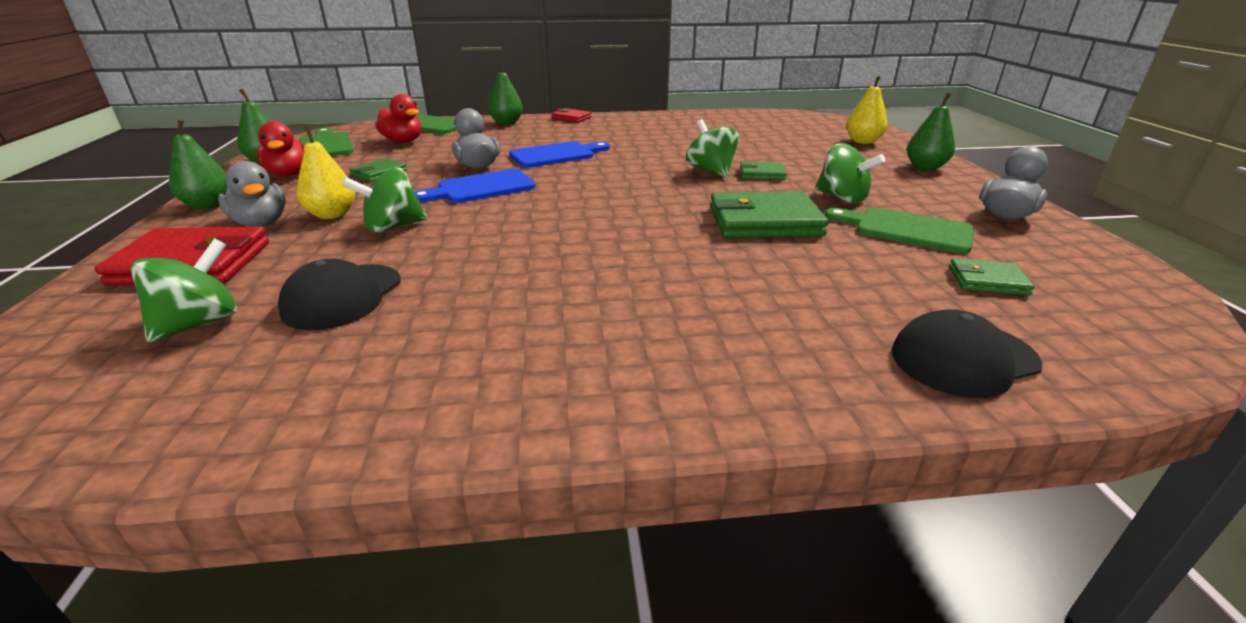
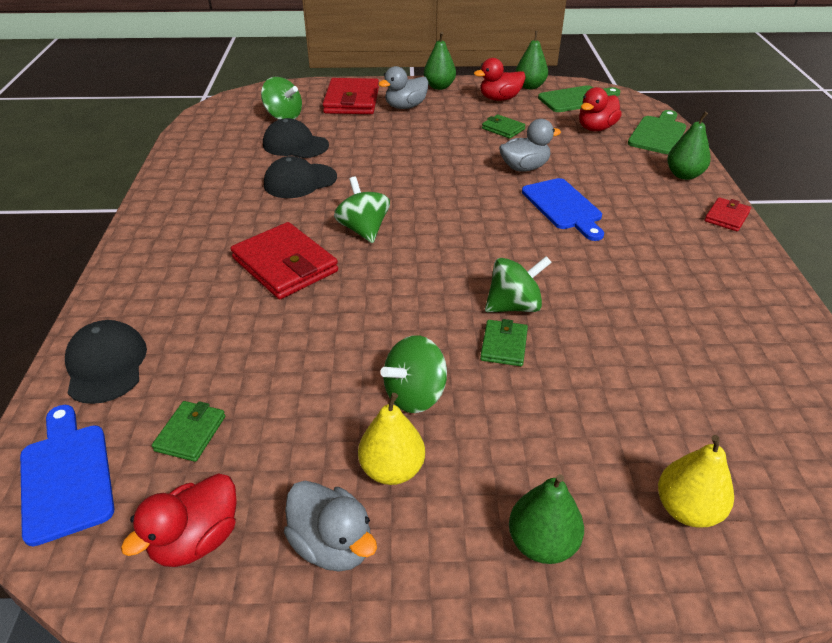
camera: 95 degrees right, 10 degrees up
(332, 214) = (415, 125): yellow pear -> yellow pear (392, 469)
(393, 227) = (389, 147): green spinning top -> green spinning top (363, 230)
(476, 279) = (300, 181): none -> black cap
(481, 188) = (465, 173): blue cutting board -> blue cutting board (66, 476)
(692, 266) = (285, 265): none -> red wallet
(764, 222) = (360, 318): green wallet -> none
(906, 230) = (315, 419): green cutting board -> none
(1075, 260) = (196, 539): none -> red duck

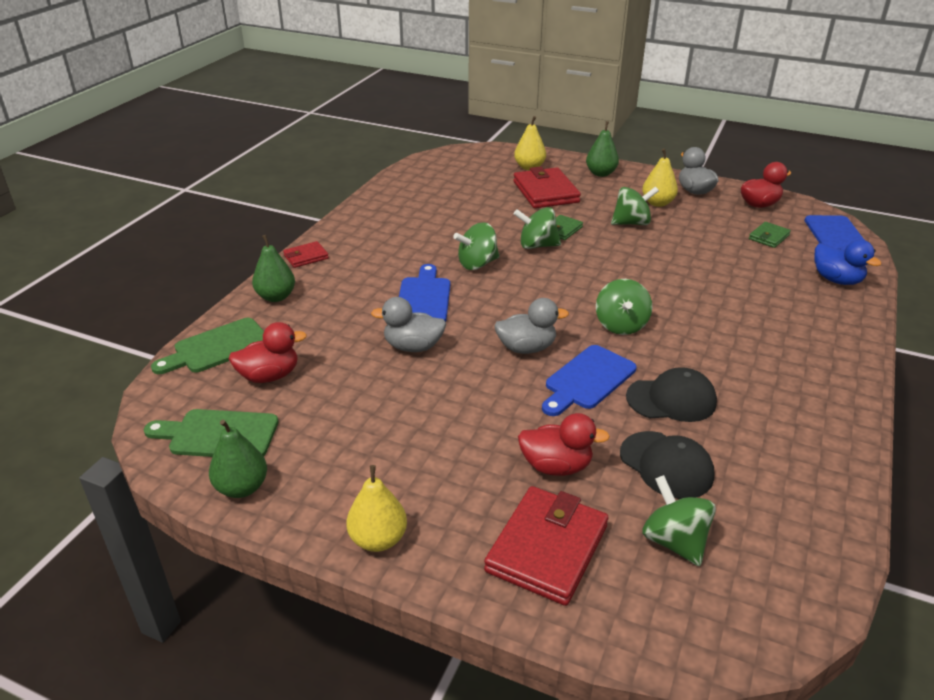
camera: 155 degrees left, 5 degrees down
(106, 365) = (836, 280): black cap -> blue duck
(285, 265) = (701, 313): red wallet -> red wallet (545, 192)
(371, 178) = (587, 380): none -> blue cutting board
(405, 107) = (469, 501): grey duck -> grey duck (526, 348)
(439, 87) = (378, 539): green pear -> yellow pear
(499, 99) = (318, 472): red duck -> red duck (556, 466)
(503, 129) = (377, 409): green wallet -> none
(555, 258) = (477, 264): none -> green spinning top

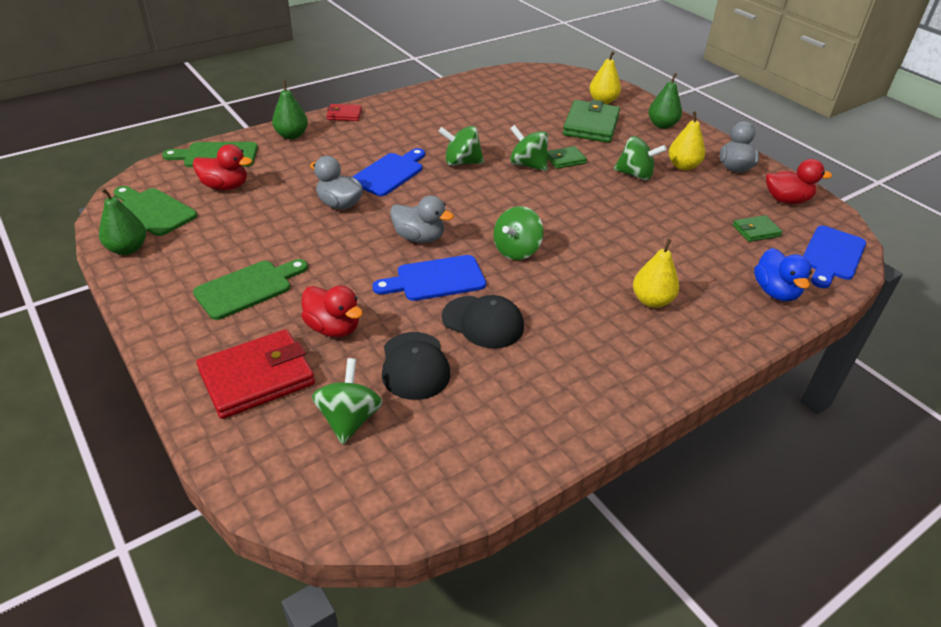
camera: 30 degrees right, 5 degrees up
(378, 539) = (164, 318): yellow pear -> yellow pear (652, 301)
(427, 467) = (248, 288): none -> green cutting board
(545, 192) = (590, 125): red wallet -> green wallet

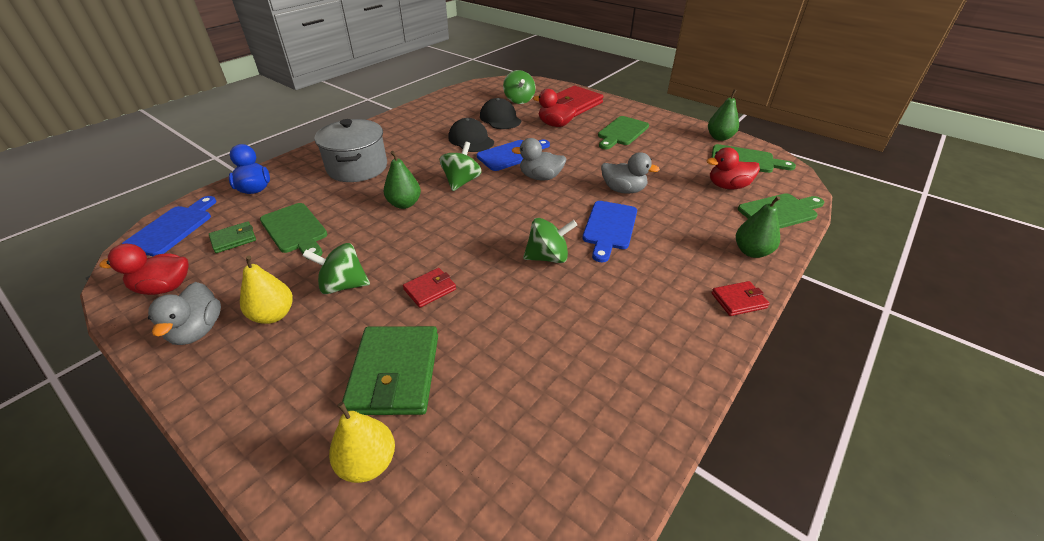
camera: 165 degrees right, 0 degrees up
(483, 322) = (471, 140): black cap -> black cap turned 45 degrees clockwise
(527, 165) = (473, 270): green spinning top -> none
(565, 160) = (430, 289): green wallet -> red wallet
(652, 301) = (357, 167): yellow pear -> grey pot
(662, 125) = (270, 409): green pear -> green pear (404, 204)
(697, 228) = (295, 230): none -> green cutting board

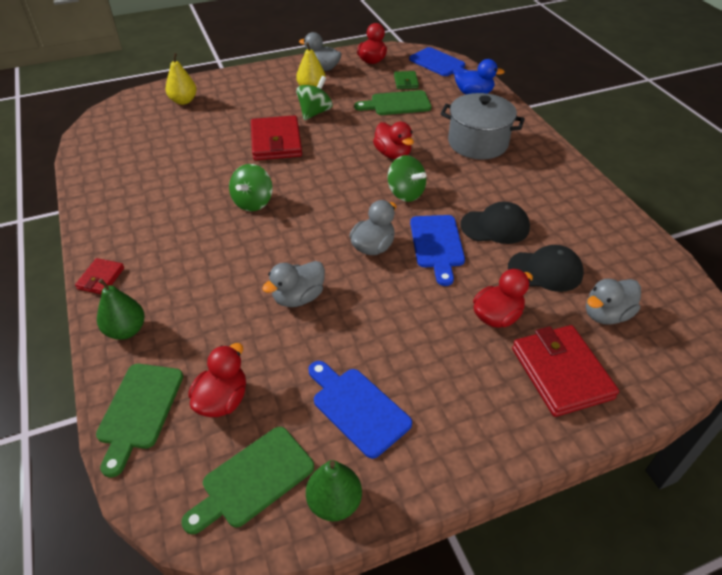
camera: 120 degrees right, 5 degrees up
(395, 373) = (224, 116): green wallet -> none
(404, 204) = (393, 154): green pear -> red duck
(430, 289) = (276, 142): red wallet -> red wallet, size x1.93
(519, 100) = (606, 314): green spinning top -> grey duck
(609, 228) = (252, 254): blue cutting board -> blue cutting board (357, 408)
(621, 132) = (431, 378): green cutting board -> none

